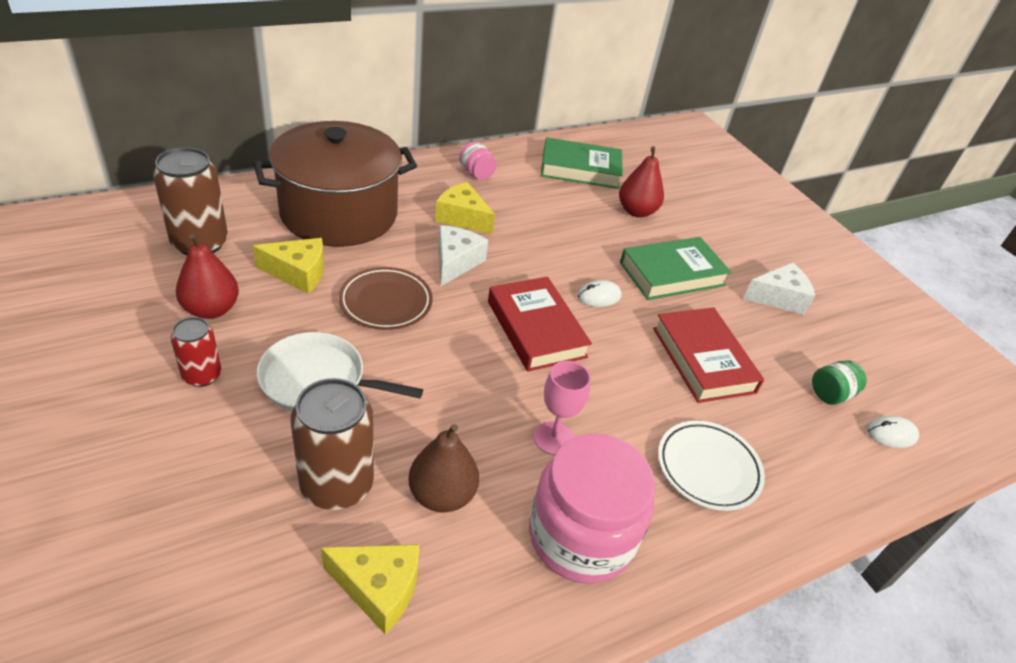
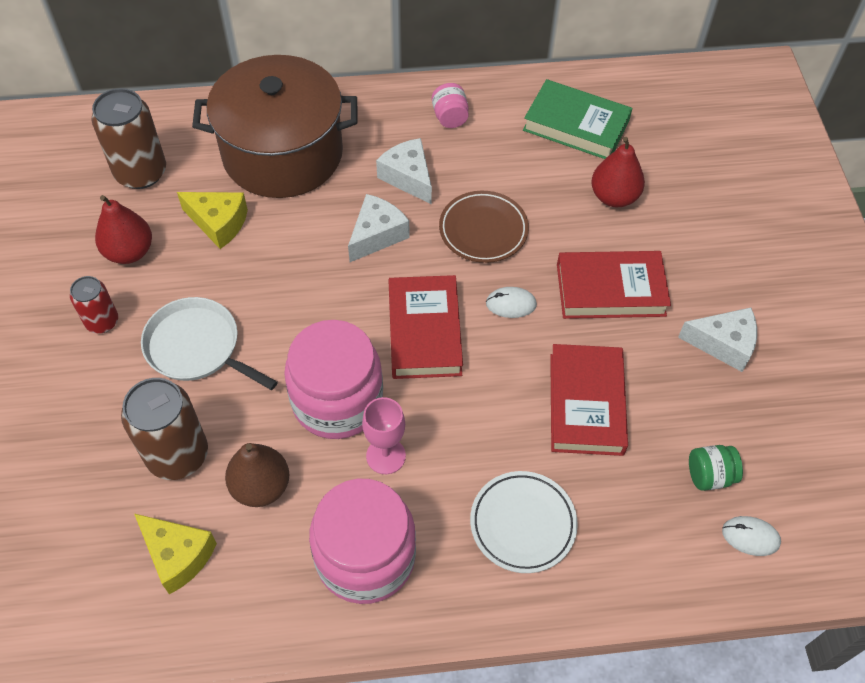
camera: 25 degrees right, 15 degrees up
(386, 302) = (288, 272): brown plate -> brown plate (483, 230)
(462, 218) = (408, 177): yellow cheese -> white cheese
(483, 400) = (337, 401): none -> pink jar
(672, 274) = (610, 289): green book -> red book

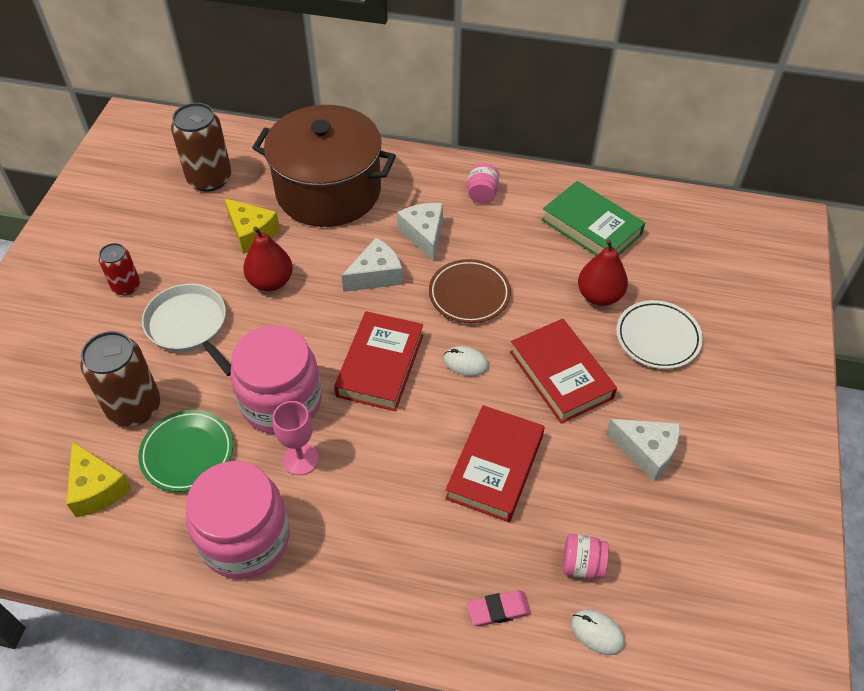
camera: 20 degrees right, 5 degrees down
(129, 252) = (172, 238): red pear -> red pear (271, 282)
(261, 487) = (187, 453): brown pear -> green plate
(522, 524) = (392, 553): white plate -> white plate (657, 338)
(610, 289) = (561, 375): red book -> red book turned 45 degrees clockwise
(650, 545) = (498, 609): none -> pink eraser
(709, 475) = (582, 565): green jar -> pink jar

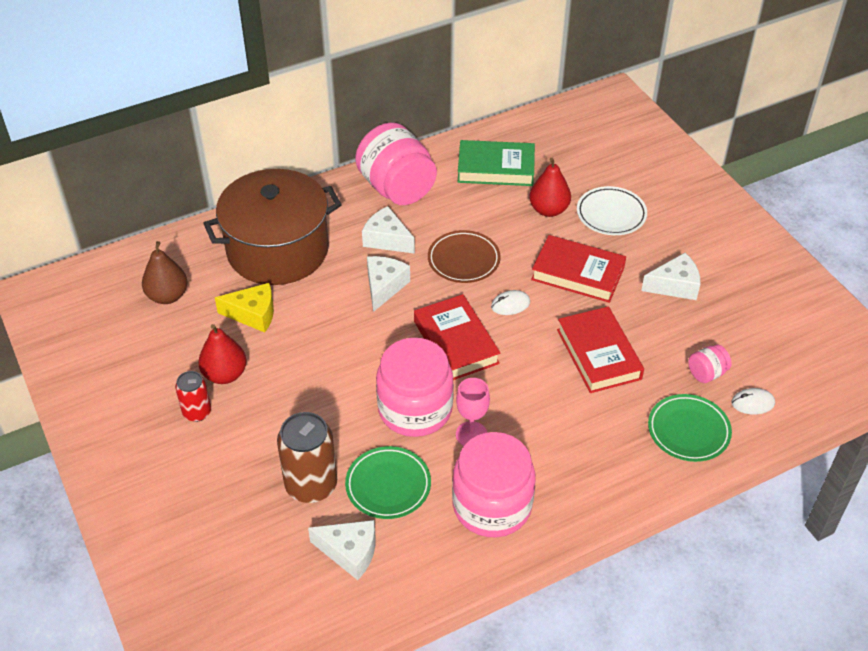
camera: 40 degrees left, 5 degrees down
(97, 488) = (350, 552): yellow cheese -> white cheese
(189, 326) = (285, 406): white pan -> none
(209, 179) = (168, 296): brown can -> brown pear
(271, 282) = (310, 338): red pear -> red pear (225, 374)
(482, 194) = (397, 188): pink jar -> pink jar, size x2.28
(498, 609) = (688, 431): pink eraser -> green plate

